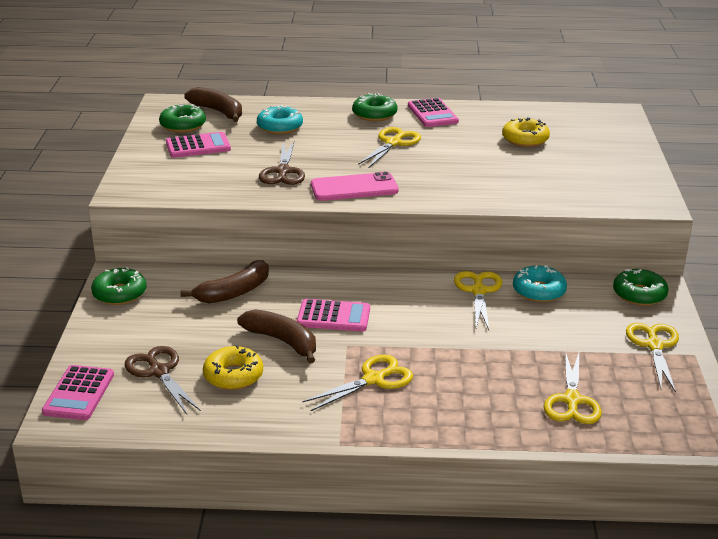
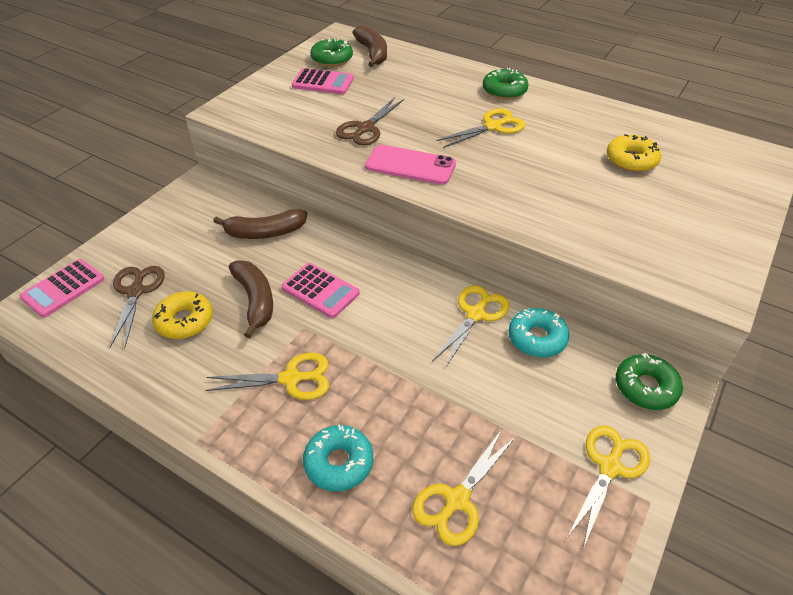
camera: 30 degrees right, 15 degrees up
(119, 293) = (183, 201): green donut -> none
(280, 127) = (408, 81): turquoise donut -> turquoise donut (339, 463)
(432, 114) = (560, 104): pink calculator -> none

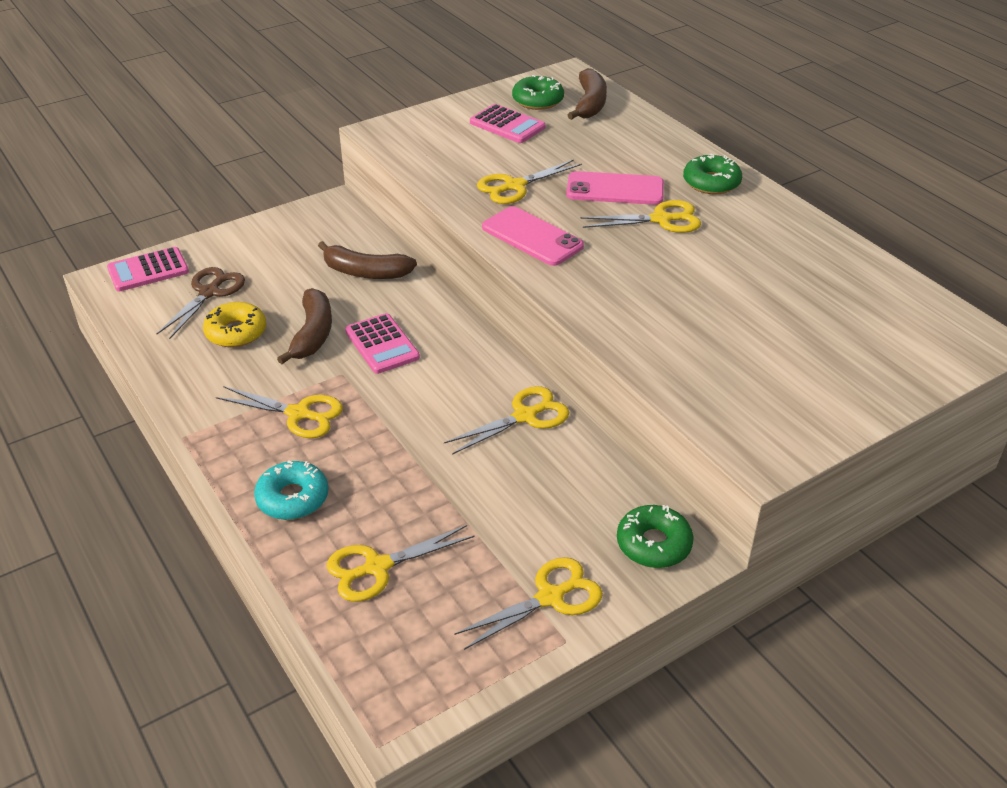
camera: 25 degrees right, 5 degrees down
(365, 129) = (514, 186): brown scissors -> yellow scissors
(442, 112) = (615, 189): none -> pink phone
(537, 338) = (572, 460): turquoise donut -> none
(631, 160) = (796, 298): yellow donut -> none

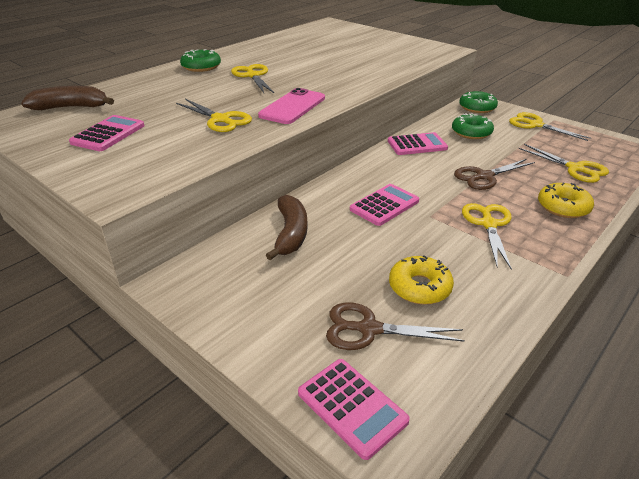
camera: 105 degrees left, 5 degrees down
(292, 498) = (563, 207): turquoise donut -> yellow donut
(312, 334) = (393, 241): brown banana -> none
(403, 452) = (484, 176): none -> brown scissors
(525, 416) = (417, 145): yellow scissors -> pink calculator
(537, 100) = (58, 127): green donut -> green donut (471, 132)
(615, 189) = (217, 89): pink phone -> none

